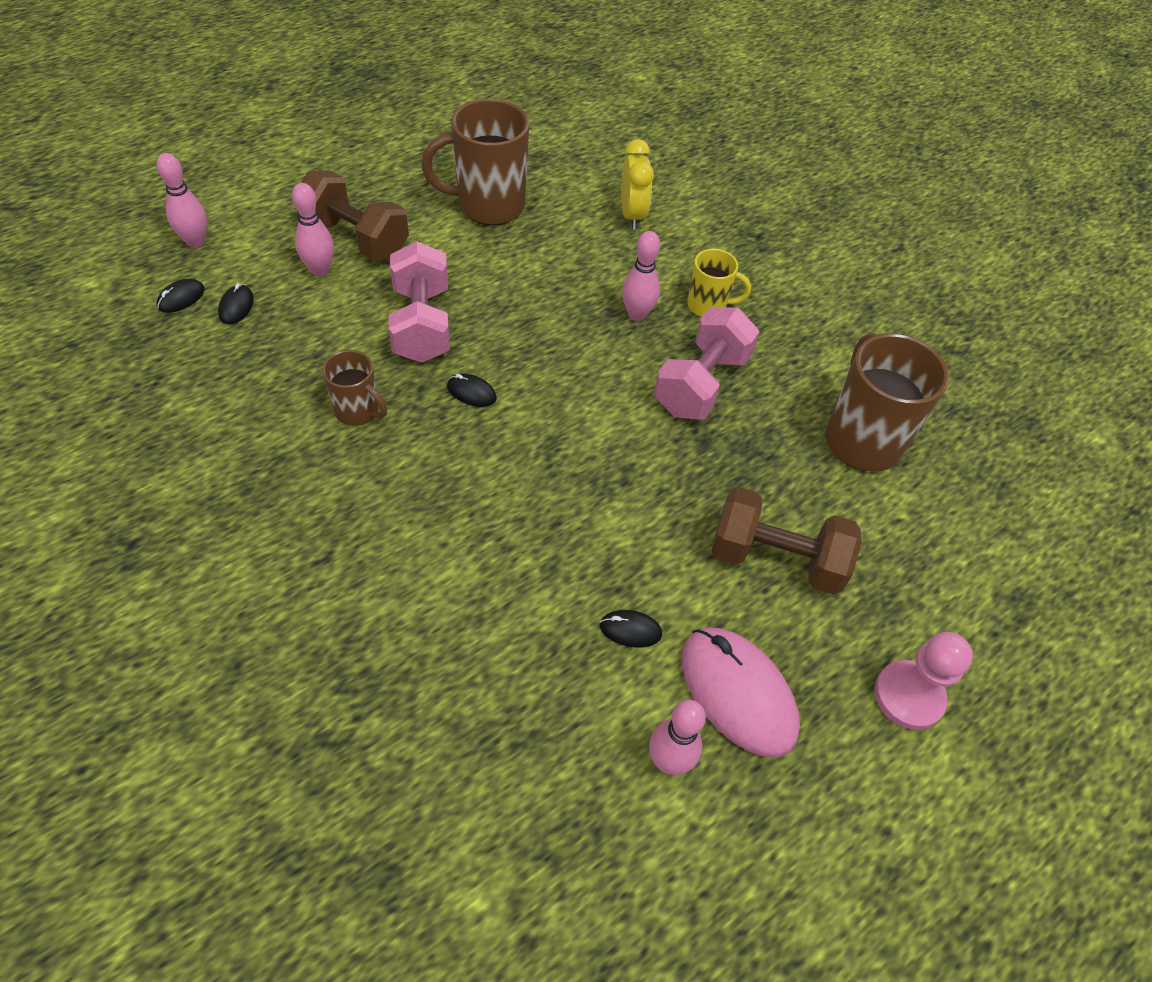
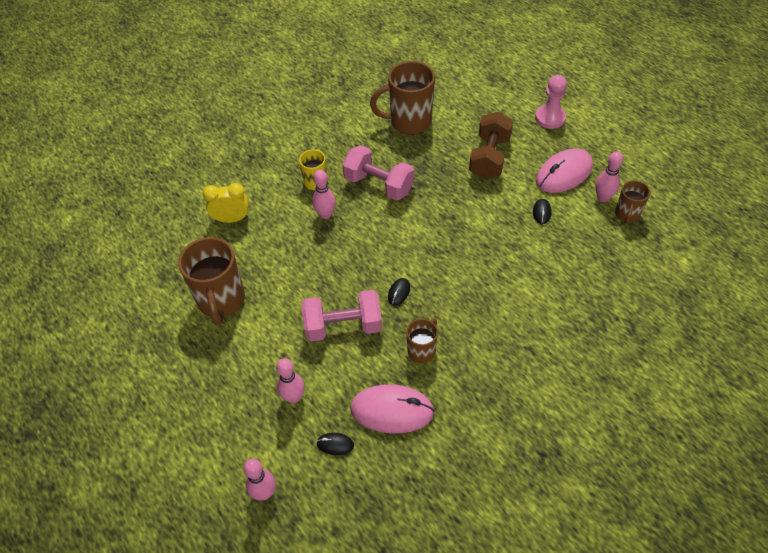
camera: 85 degrees left, 0 degrees up
(181, 298) = (329, 485): black mouse -> none
(267, 368) = (392, 410): none -> pink mouse
(355, 239) = (259, 380): brown dumbbell -> none
(617, 802) = (627, 215): none -> brown mug

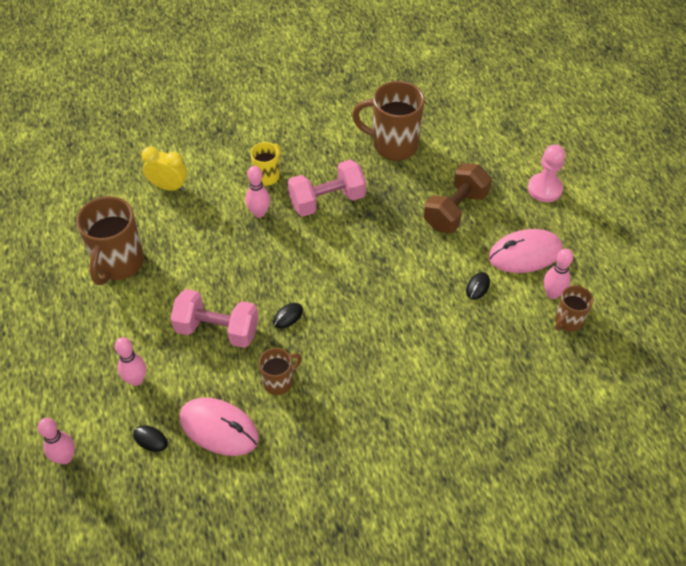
camera: 20 degrees right, 0 degrees up
(379, 185) = (327, 200): pink dumbbell -> pink dumbbell turned 75 degrees counterclockwise

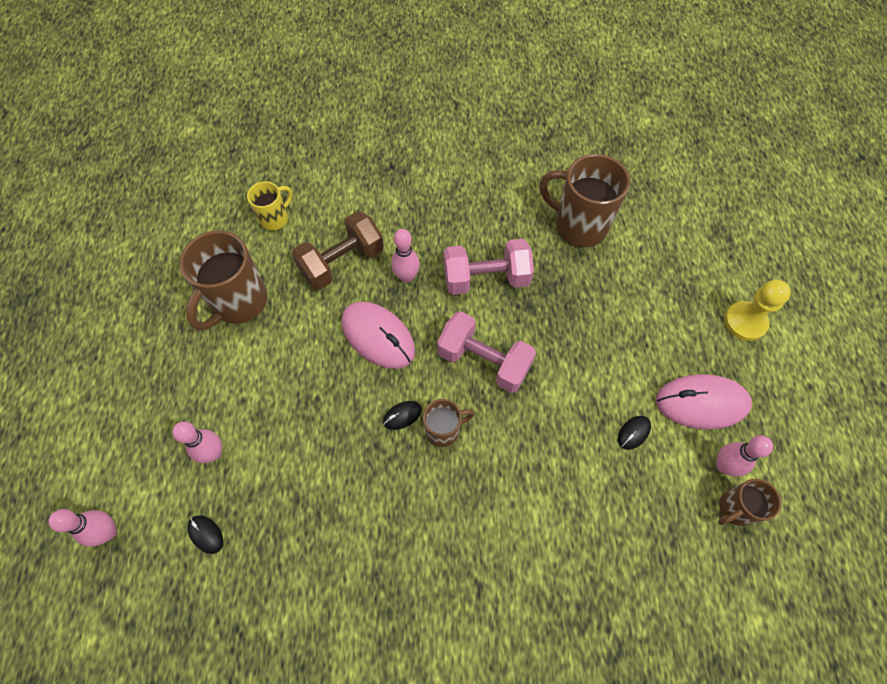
camera: 15 degrees right, 10 degrees up
(168, 187) = (318, 222): yellow clock -> none
(217, 330) = (319, 412): pink dumbbell -> pink dumbbell (484, 361)
(219, 428) = (285, 542): pink mouse -> pink mouse (378, 336)
(267, 176) = (428, 233): yellow mug -> yellow mug (275, 219)
(279, 382) = (369, 499): brown mug -> brown mug (444, 430)
(455, 210) = (630, 325): brown dumbbell -> brown dumbbell (342, 262)
(544, 189) = (745, 322): pink pawn -> yellow pawn

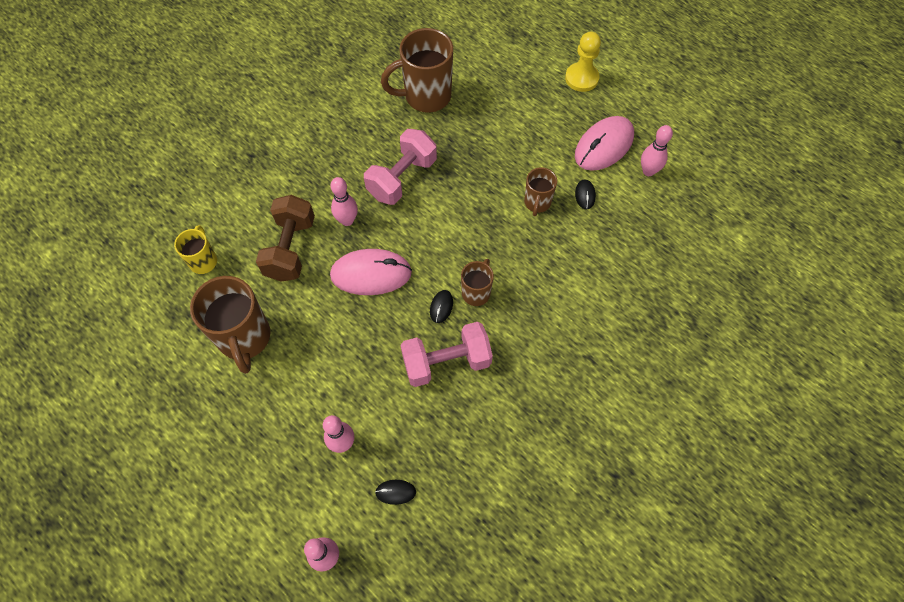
camera: 45 degrees left, 0 degrees up
(484, 361) = (456, 230): pink dumbbell -> pink dumbbell (446, 362)
(734, 508) = (675, 189): brown mug -> brown mug (537, 203)

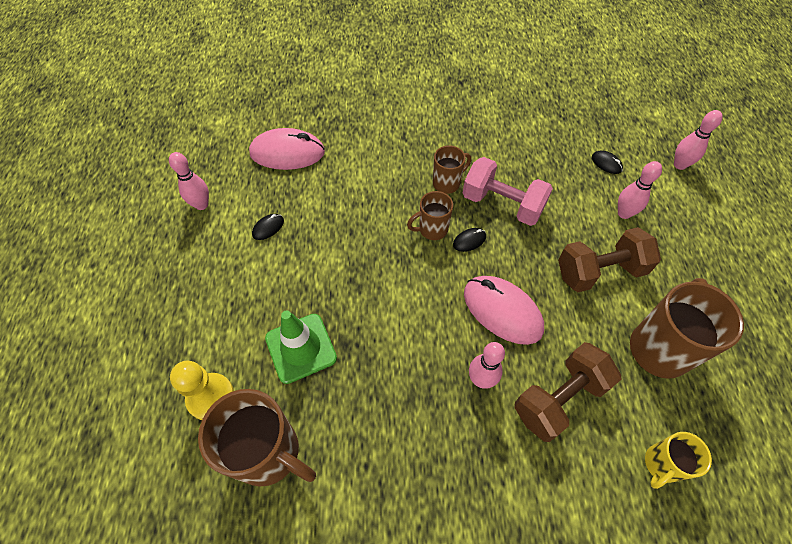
camera: 135 degrees left, 5 degrees down
(325, 365) = (599, 271): none -> brown dumbbell
(402, 178) = (390, 377): pink dumbbell -> none
(470, 150) = (301, 348): none -> green traffic cone
(537, 203) = (309, 253): brown mug -> brown mug (447, 183)
(581, 78) = (121, 326): yellow pawn -> yellow pawn (210, 397)
(604, 146) = (199, 251): pink mouse -> pink mouse (287, 153)

